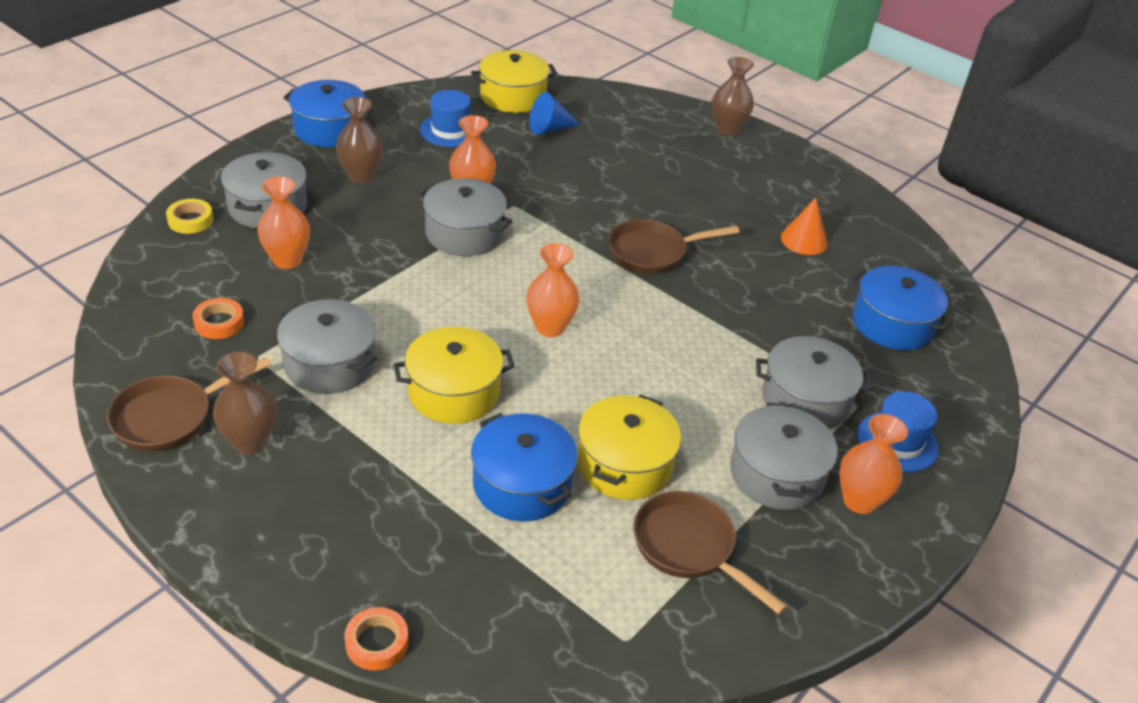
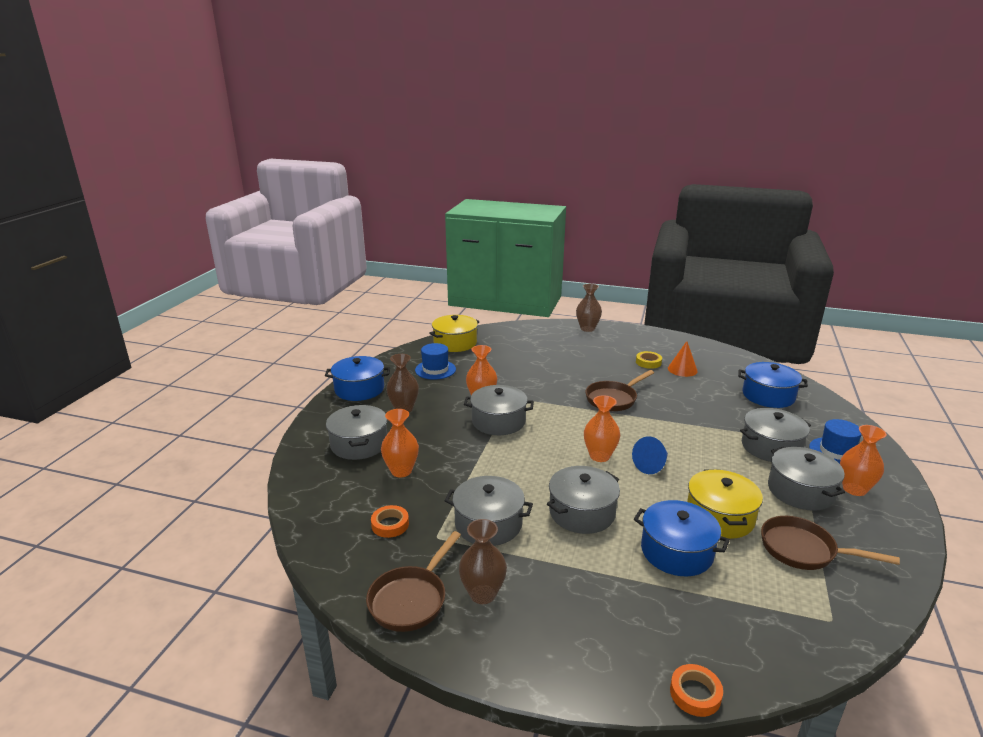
camera: 20 degrees left, 15 degrees down
(190, 220) = (312, 468): yellow tape -> yellow tape (648, 362)
(454, 392) = (582, 512): yellow pot -> grey pot
(549, 129) = (492, 353): blue cone -> blue cone (652, 465)

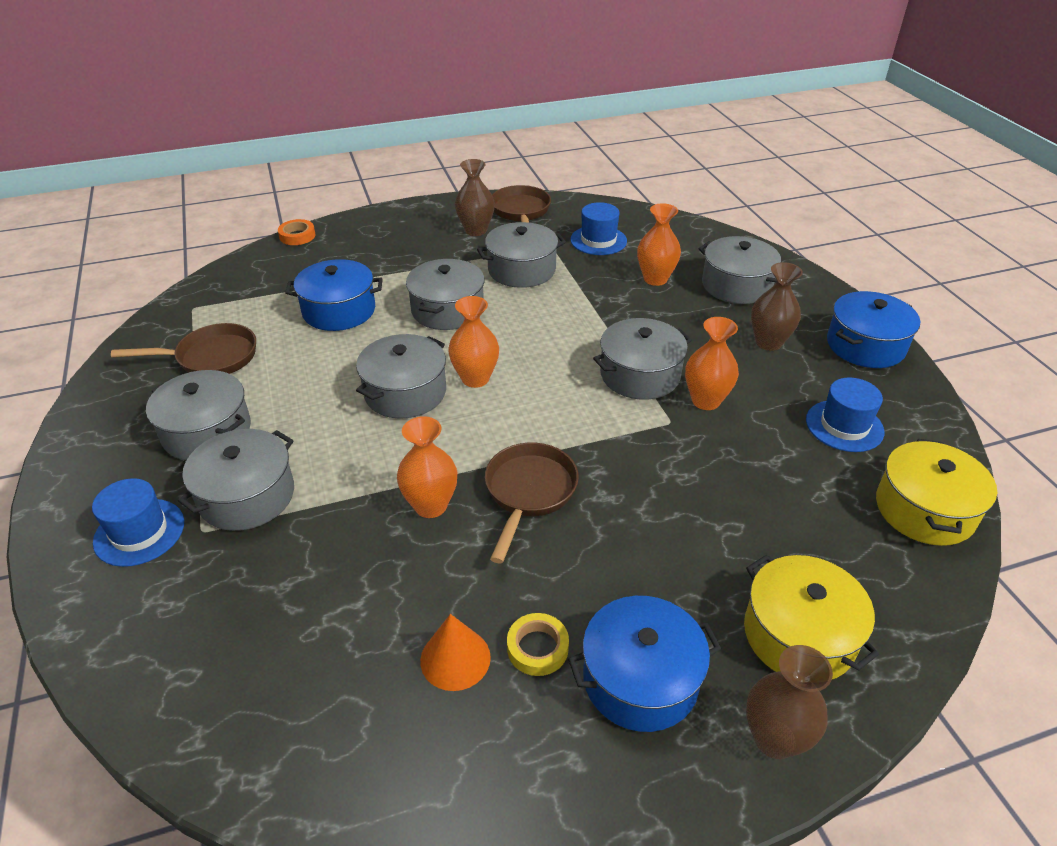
camera: 145 degrees right, 15 degrees up
(390, 524) = (598, 240): orange tape -> blue hat
(652, 465) = (405, 392): blue cone -> grey pot
(719, 517) = (304, 359): yellow pot -> yellow pot (799, 635)
(768, 396) = (254, 648): blue pot -> blue pot (640, 679)
(854, 489) = (130, 465): orange vase -> orange vase (430, 505)

